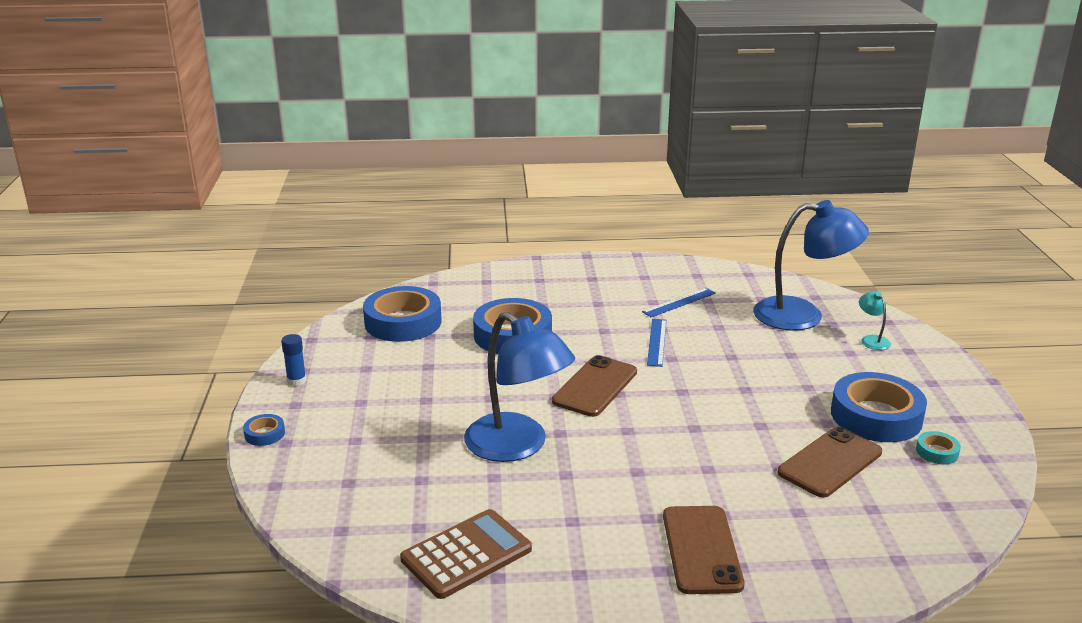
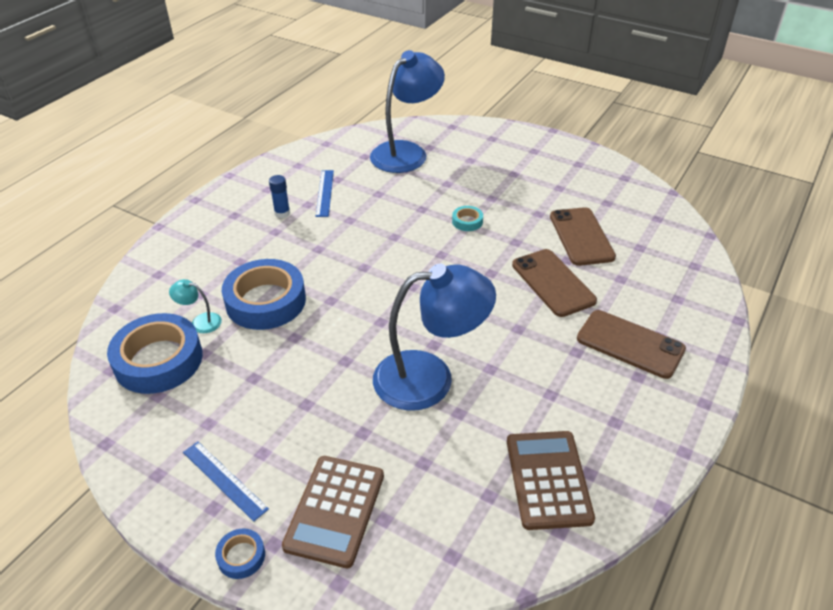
camera: 55 degrees left, 15 degrees up
(296, 381) = (171, 488): blue glue stick -> blue glue stick (282, 213)
(336, 456) = (335, 510): none -> brown calculator
(595, 387) = (391, 293): brown phone -> brown phone (553, 283)
(656, 342) = (365, 232): blue ruler -> blue ruler (224, 480)
(872, 340) = (466, 144): turquoise lamp -> turquoise lamp (200, 321)
(876, 416) = (549, 191): blue tape -> none
(937, 452) = (605, 191): turquoise tape -> turquoise tape (467, 221)

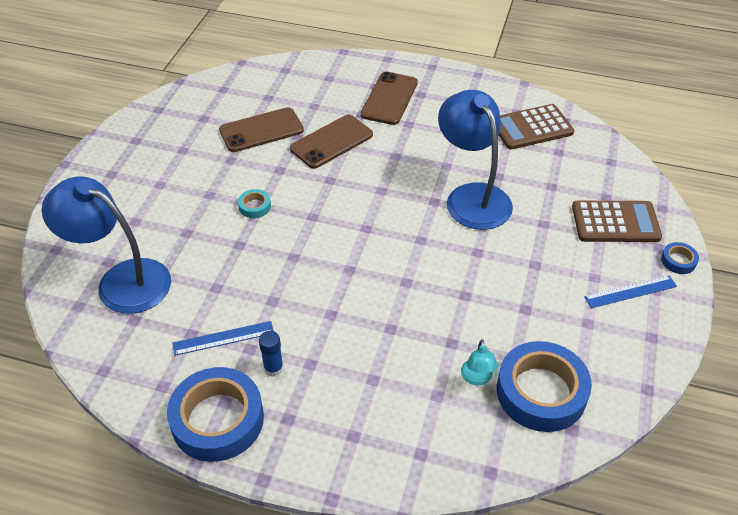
camera: 105 degrees left, 5 degrees up
(224, 480) = (630, 292): blue ruler -> blue ruler turned 45 degrees clockwise
(266, 301) = (427, 333): blue tape -> blue tape (217, 419)

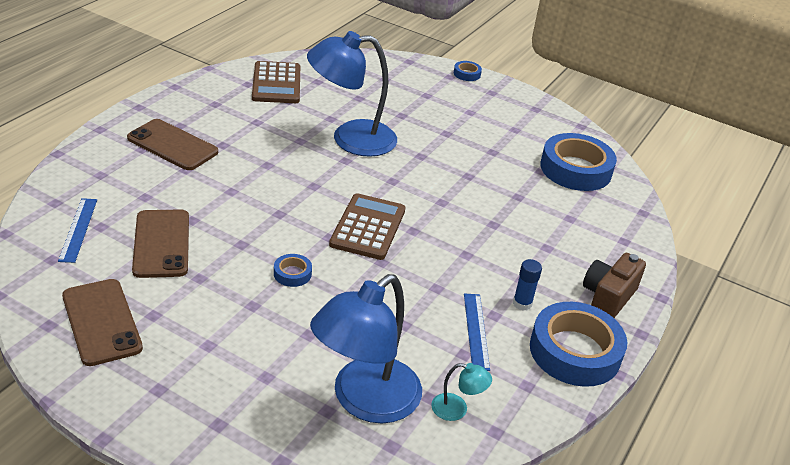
camera: 80 degrees left, 10 degrees down
(255, 206) = (292, 274): turquoise tape -> blue tape
(310, 443) = (608, 297): none -> brown camera
(331, 142) = (218, 198): brown phone -> brown phone (101, 322)
(477, 378) = (557, 194): turquoise lamp -> turquoise lamp (457, 409)
(615, 222) = (416, 84): brown calculator -> brown calculator (368, 227)
(630, 292) = (490, 102): blue ruler -> blue ruler (78, 229)

